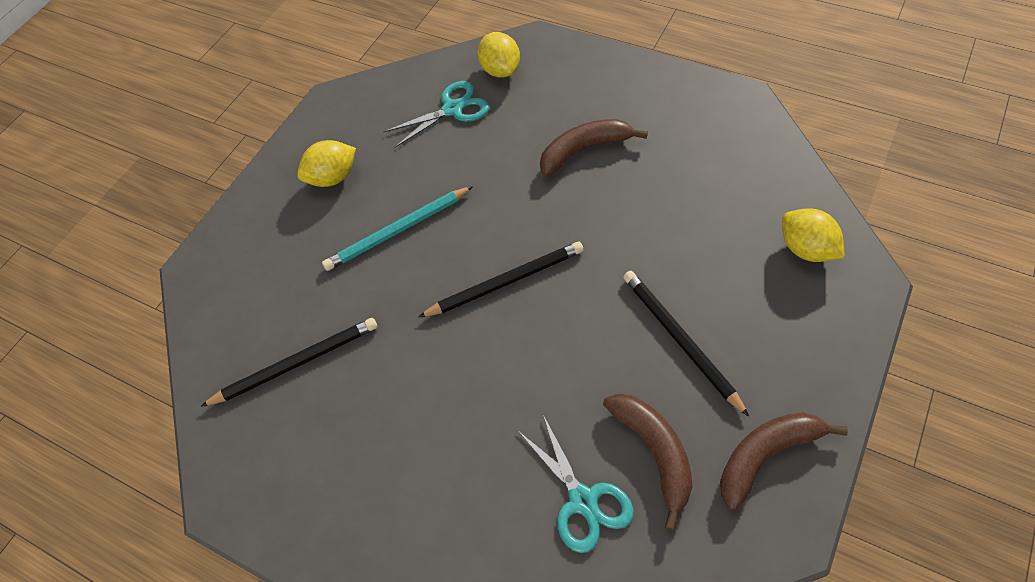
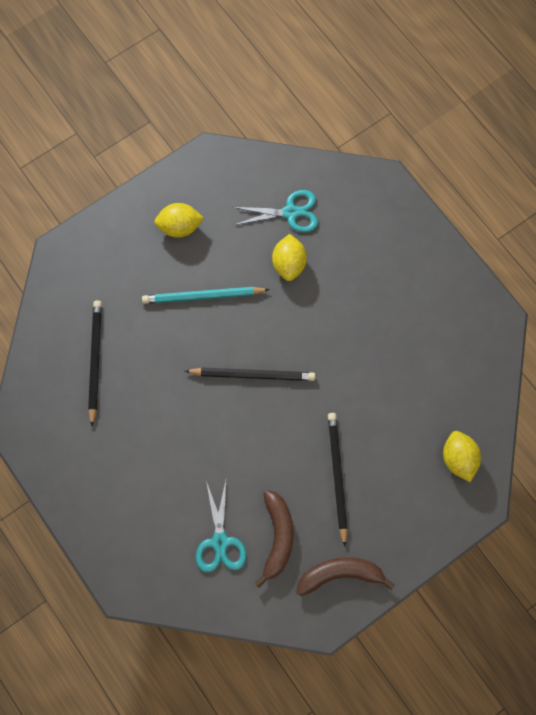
camera: 20 degrees right, 15 degrees up
(296, 363) = (95, 361): black pencil -> black pencil turned 90 degrees counterclockwise
(500, 70) = (343, 195): yellow lemon -> yellow lemon (289, 264)
(584, 150) = (362, 300): brown banana -> none

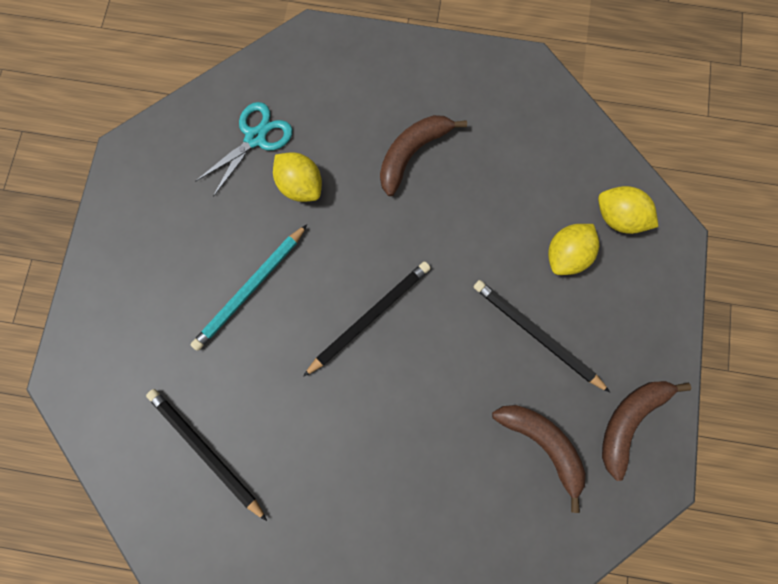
camera: 45 degrees left, 5 degrees up
(179, 227) = (163, 245): yellow lemon -> yellow lemon (566, 255)
(220, 542) = (497, 503): turquoise scissors -> none
(372, 305) = (412, 153): none -> brown banana

